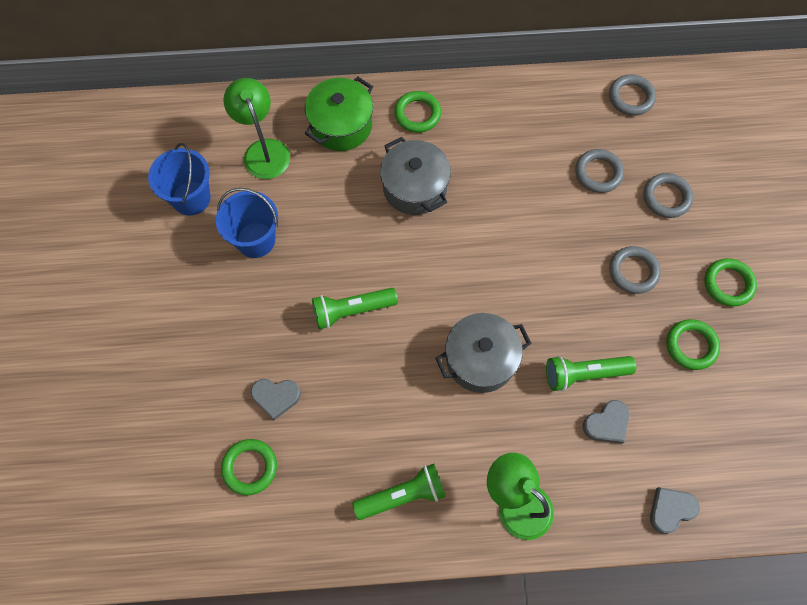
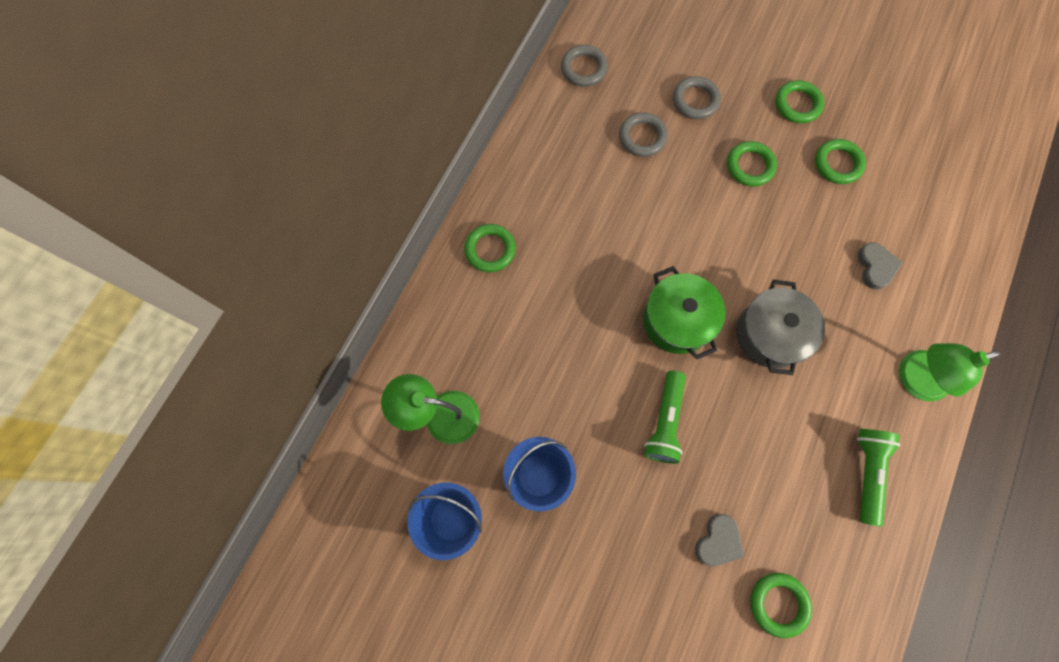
camera: 60 degrees left, 5 degrees up
(341, 125) = (458, 325): green pot -> green pot (677, 321)
(414, 187) = (567, 295): grey pot -> none
(584, 374) = (823, 258): green flashlight -> none
(633, 271) = (750, 166): grey ring -> green ring
(670, 510) = (968, 262): grey heart -> none

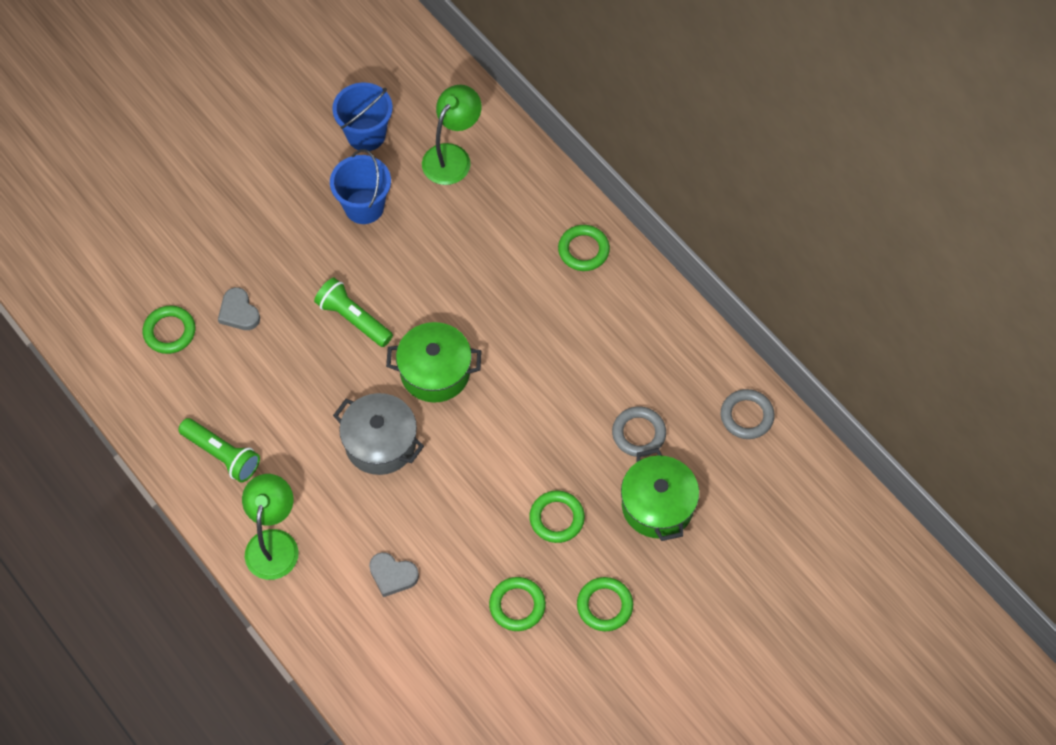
camera: 115 degrees right, 10 degrees down
(695, 100) = (657, 505): grey ring -> green pot

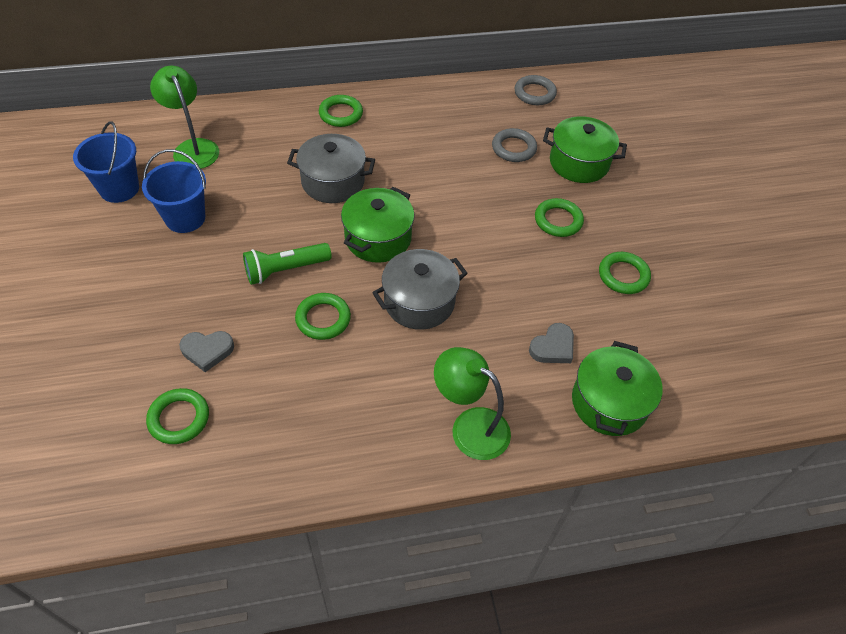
camera: 65 degrees left, 10 degrees down
(222, 454) = (348, 430): green flashlight -> none
(357, 644) = (609, 402): none -> green pot
(483, 296) = (333, 182): none -> grey pot
(604, 606) = (648, 224): green ring -> green ring (323, 319)

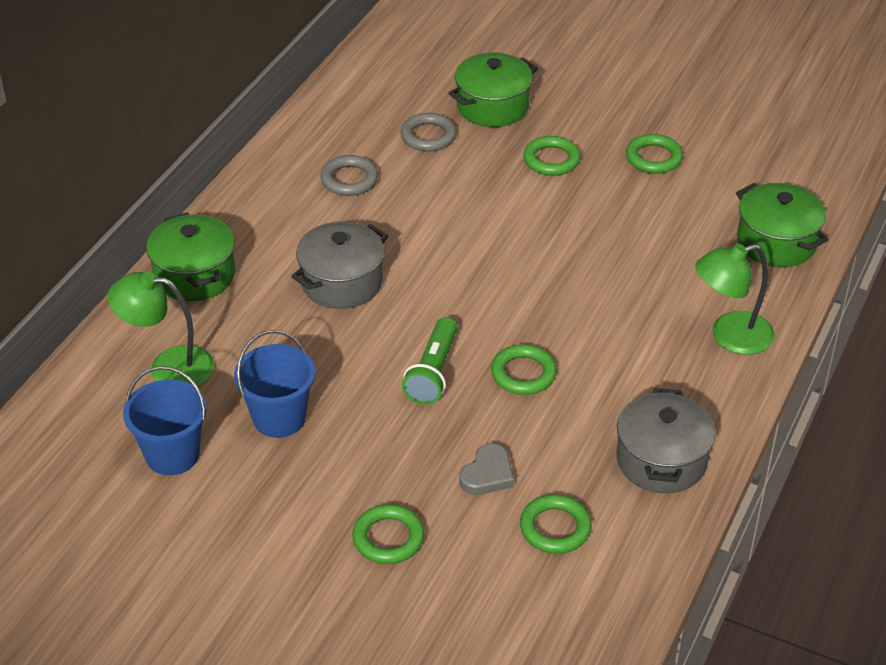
camera: 50 degrees left, 10 degrees down
(341, 114) = (242, 229): green ring -> green ring (388, 538)
(378, 238) = (455, 287): green pot -> green pot (194, 275)
(419, 302) = (563, 299): grey pot -> grey pot (661, 460)
(534, 93) = (366, 81): grey ring -> grey ring (349, 179)
(553, 347) = (692, 243): grey heart -> none

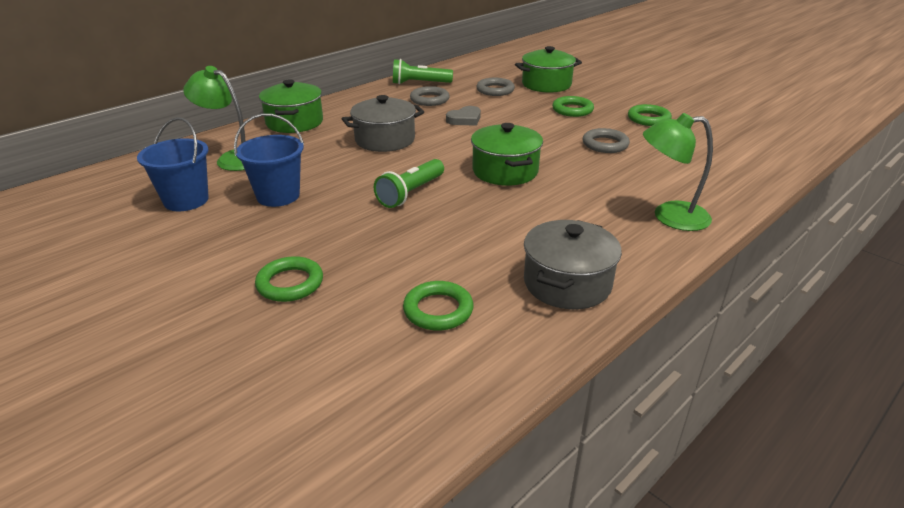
camera: 20 degrees right, 10 degrees down
(312, 143) = (420, 83): none -> green flashlight
(487, 474) = (406, 260): grey heart -> grey heart (465, 119)
(523, 374) = (480, 206): green ring -> none
(619, 225) = (605, 144): none -> grey ring
(776, 242) = (732, 172): green pot -> green pot (505, 171)

